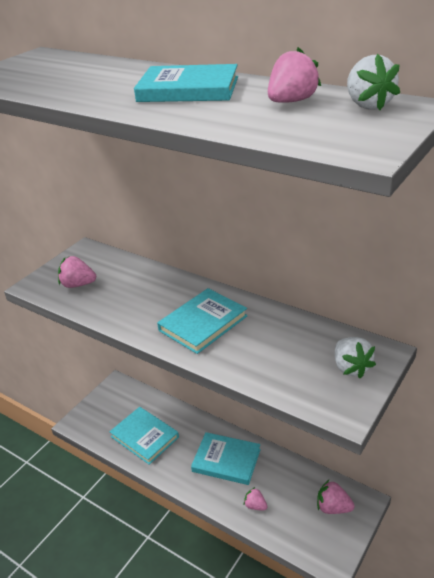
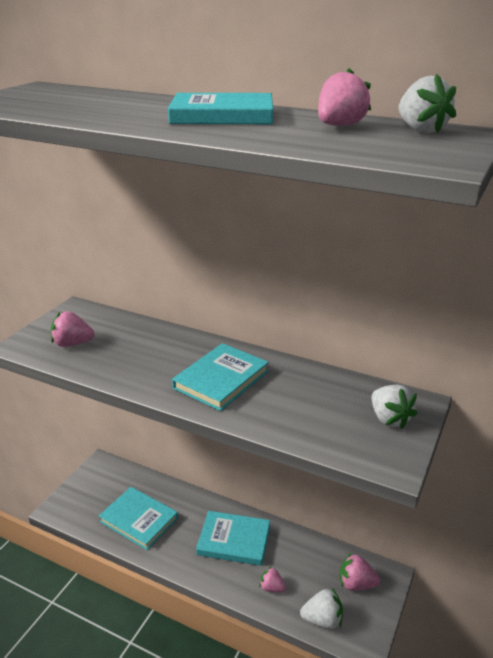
camera: 10 degrees left, 5 degrees down
(297, 537) = (322, 619): none -> white strawberry

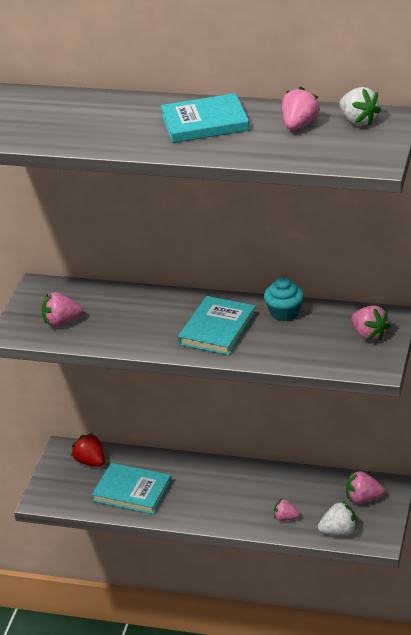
camera: 10 degrees left, 5 degrees up
(117, 481) = (90, 462): none -> red strawberry
(234, 540) = (235, 489): turquoise book -> none
(299, 376) = (284, 313): none -> turquoise cupcake
(389, 419) = (369, 335): white strawberry -> pink strawberry

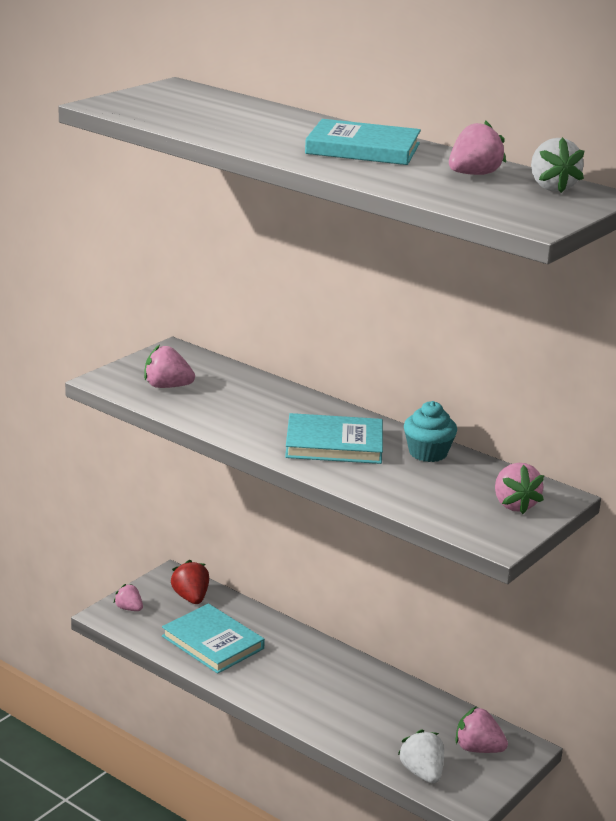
camera: 20 degrees right, 10 degrees down
(217, 329) = (334, 444): turquoise book -> turquoise book turned 45 degrees clockwise
(285, 518) = (367, 734): pink strawberry -> pink strawberry (129, 608)
(338, 531) = (422, 773): white strawberry -> white strawberry turned 120 degrees counterclockwise

